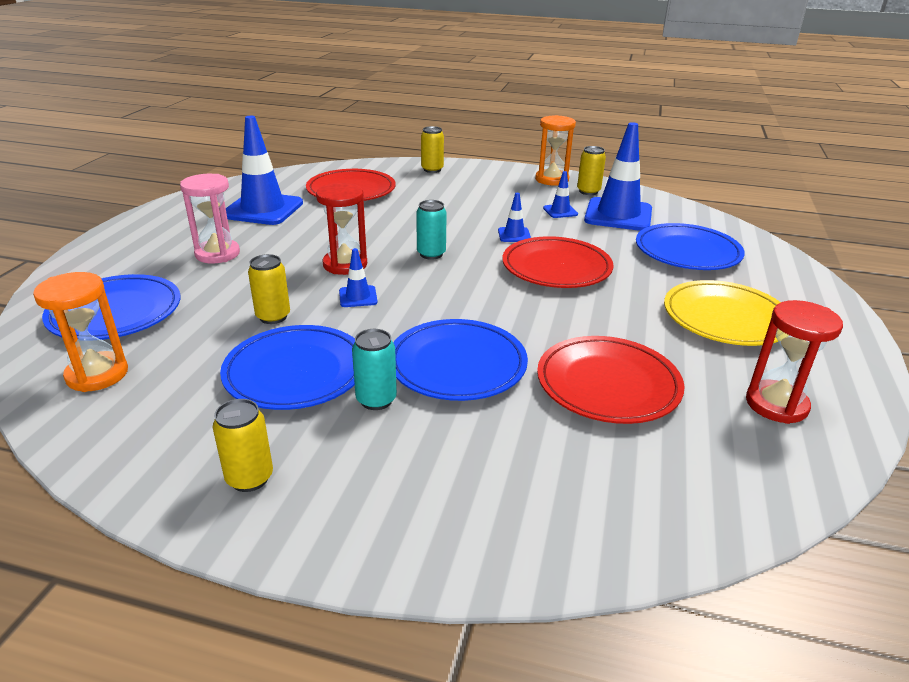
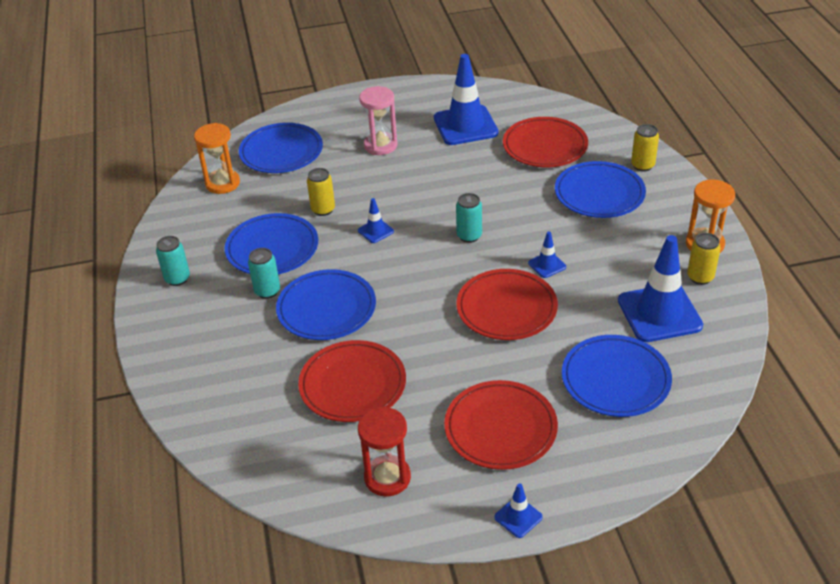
camera: 65 degrees right, 10 degrees up
(249, 478) = (177, 279): yellow can -> turquoise can
(345, 265) = (415, 204): red hourglass -> none
(445, 191) = (599, 194): none -> blue plate
(560, 211) = (628, 274): blue traffic cone -> blue traffic cone (518, 517)
(725, 318) = (500, 428): yellow plate -> red plate

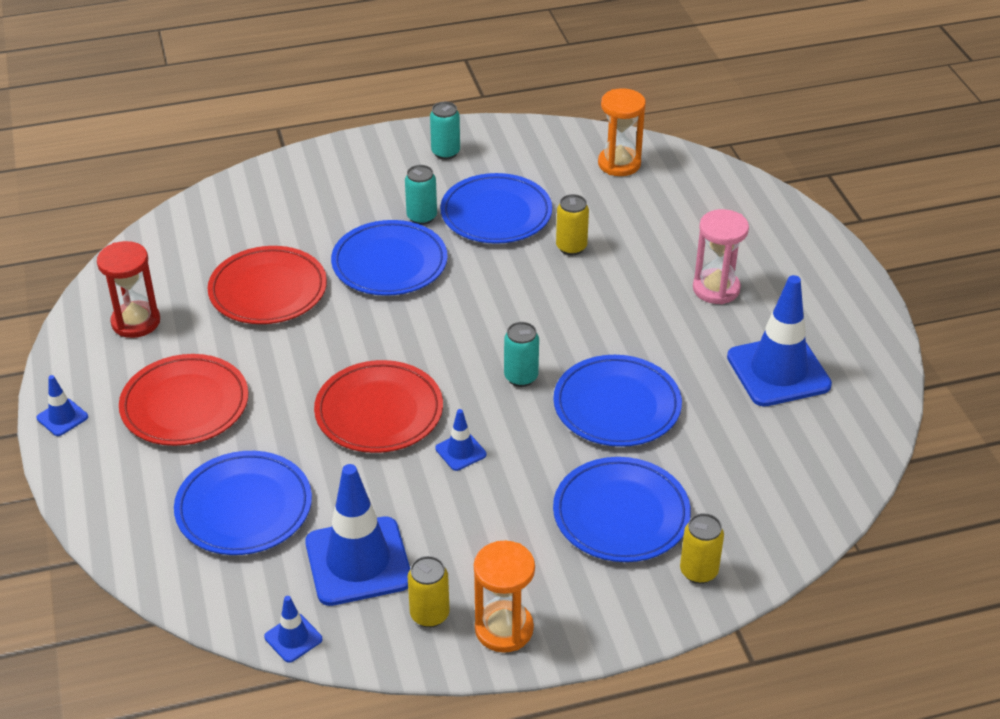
camera: 85 degrees right, 0 degrees up
(281, 152) = (689, 203): blue plate -> blue plate (617, 406)
(375, 231) = (530, 294): blue traffic cone -> blue traffic cone (293, 638)
(545, 146) = (736, 457): red plate -> none

